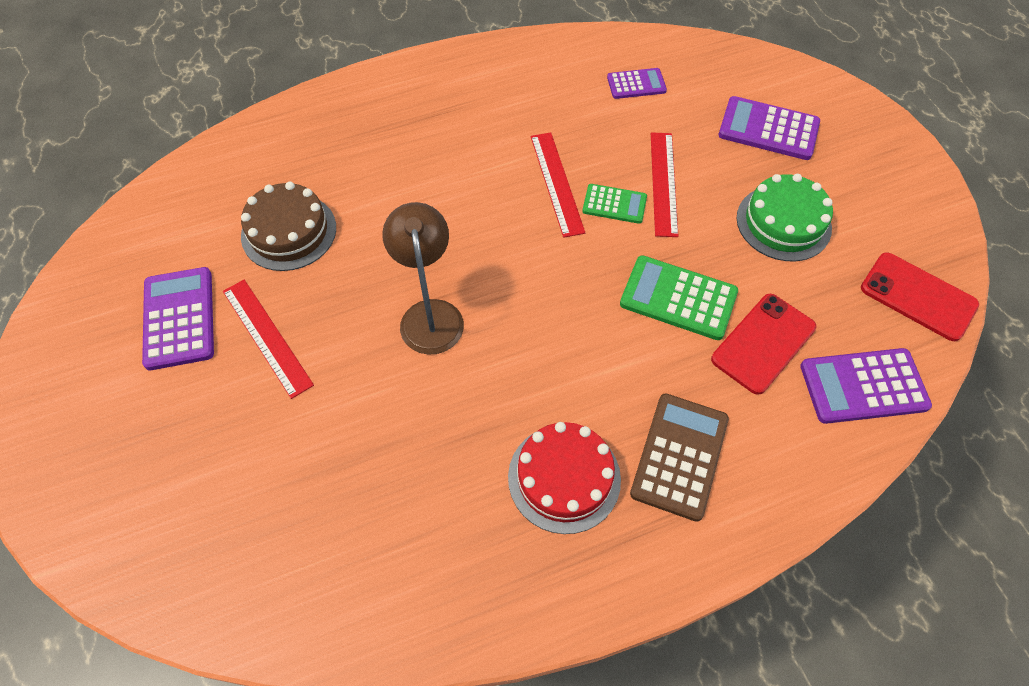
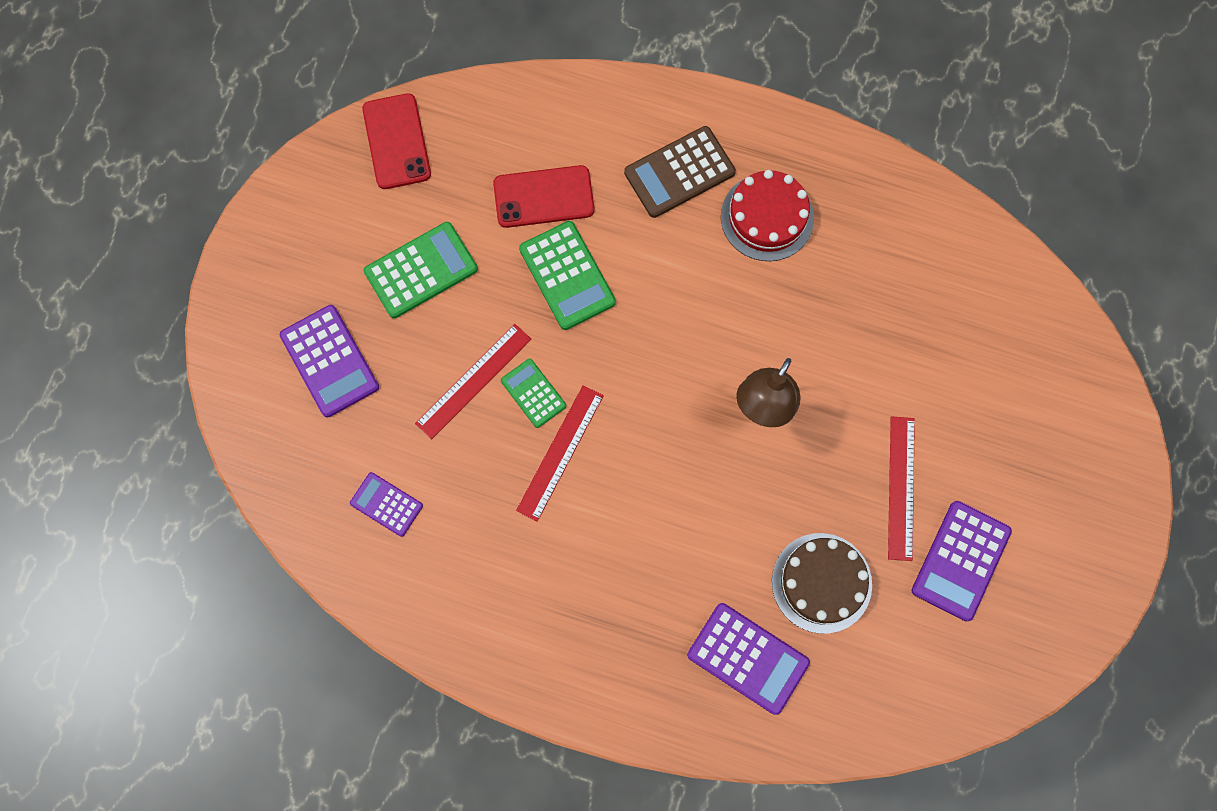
camera: 140 degrees left, 15 degrees up
(783, 223) = (421, 270): green cake -> green calculator
(863, 386) = (511, 119): purple calculator -> purple calculator (748, 658)

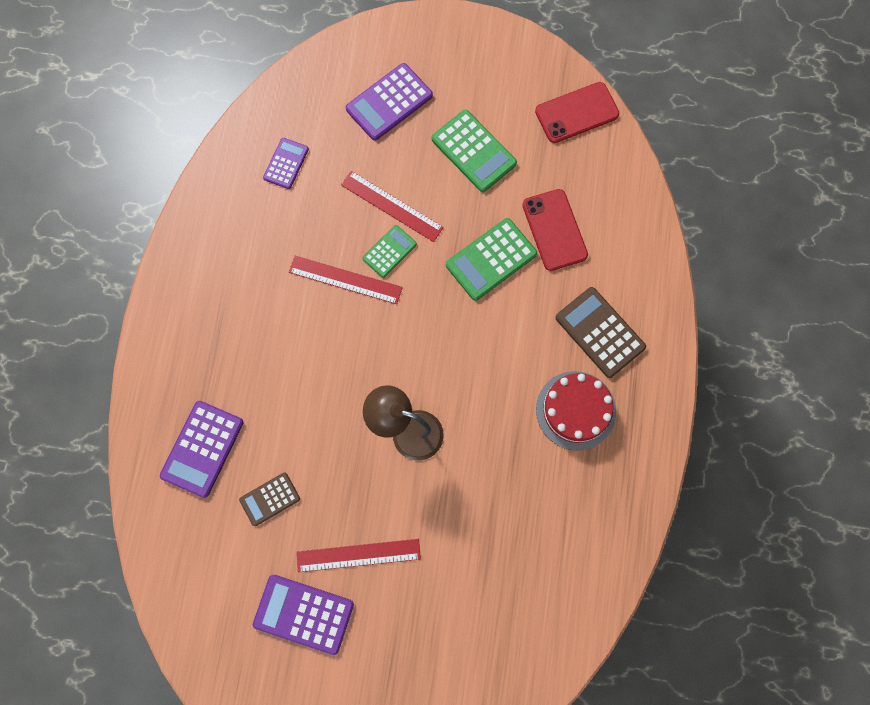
camera: 80 degrees right, 0 degrees up
(821, 583) = (270, 499): brown cake -> brown calculator

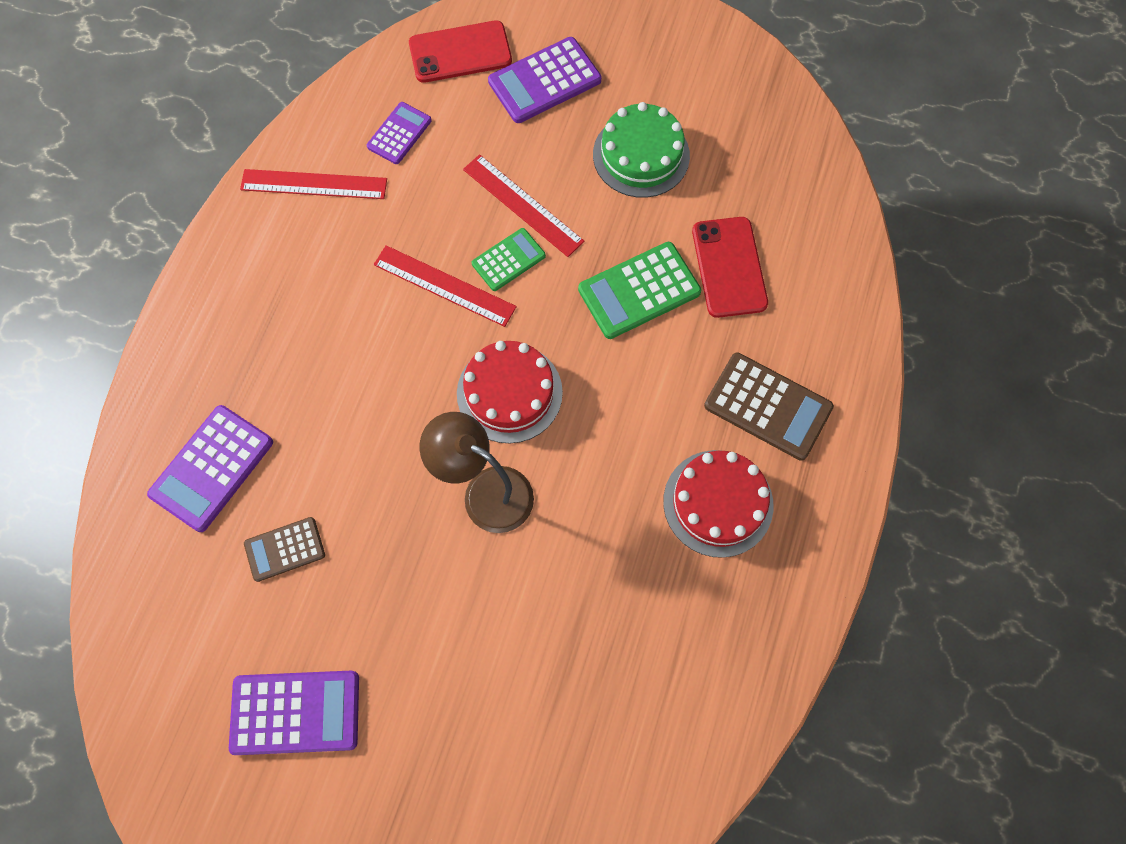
camera: 10 degrees right, 5 degrees down
(303, 614) = (295, 712): purple calculator -> purple calculator turned 150 degrees clockwise
(358, 555) = (386, 646): red ruler -> red ruler (314, 184)
(410, 354) = (509, 393): none -> red cake
(473, 151) = (641, 155): green calculator -> green cake
(576, 113) = (782, 129): red phone -> red phone (460, 52)
(600, 332) = (768, 406): brown calculator -> brown calculator turned 150 degrees clockwise

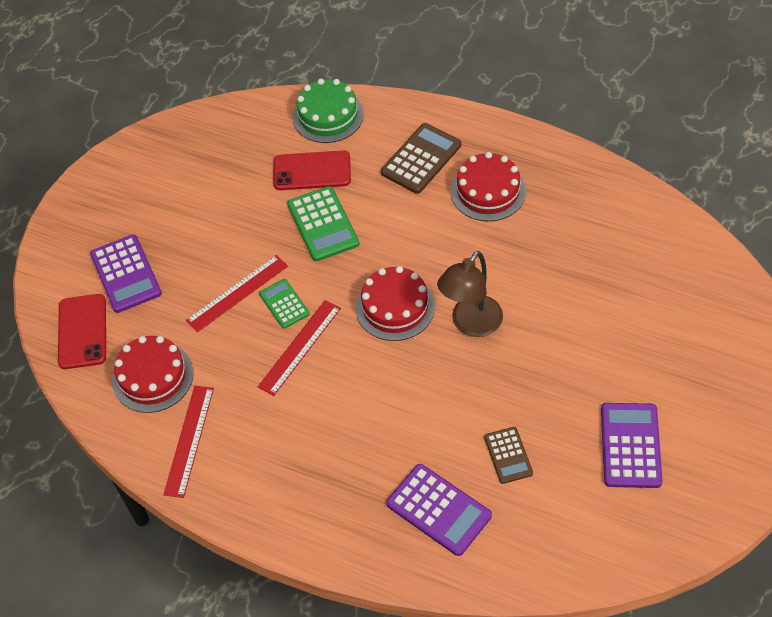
camera: 80 degrees left, 15 degrees down
(399, 133) = (153, 377): purple calculator -> red cake
(641, 155) = (208, 216): green cake -> green cake (328, 115)

